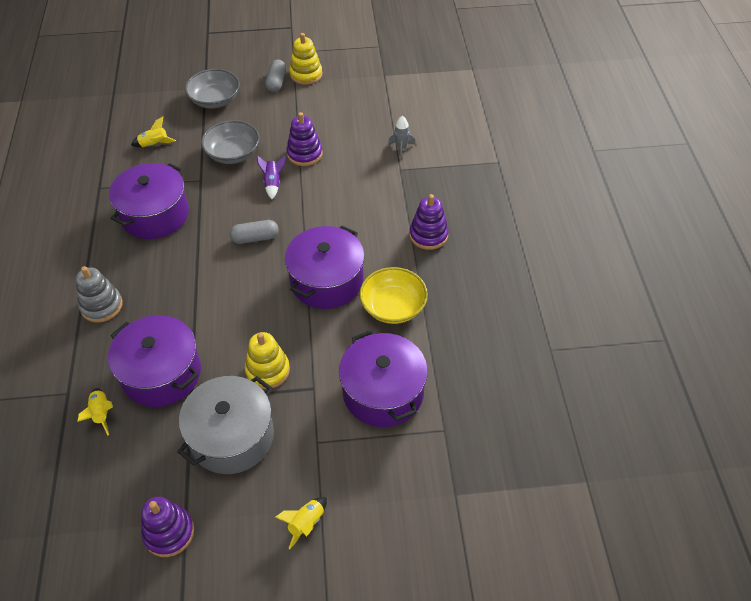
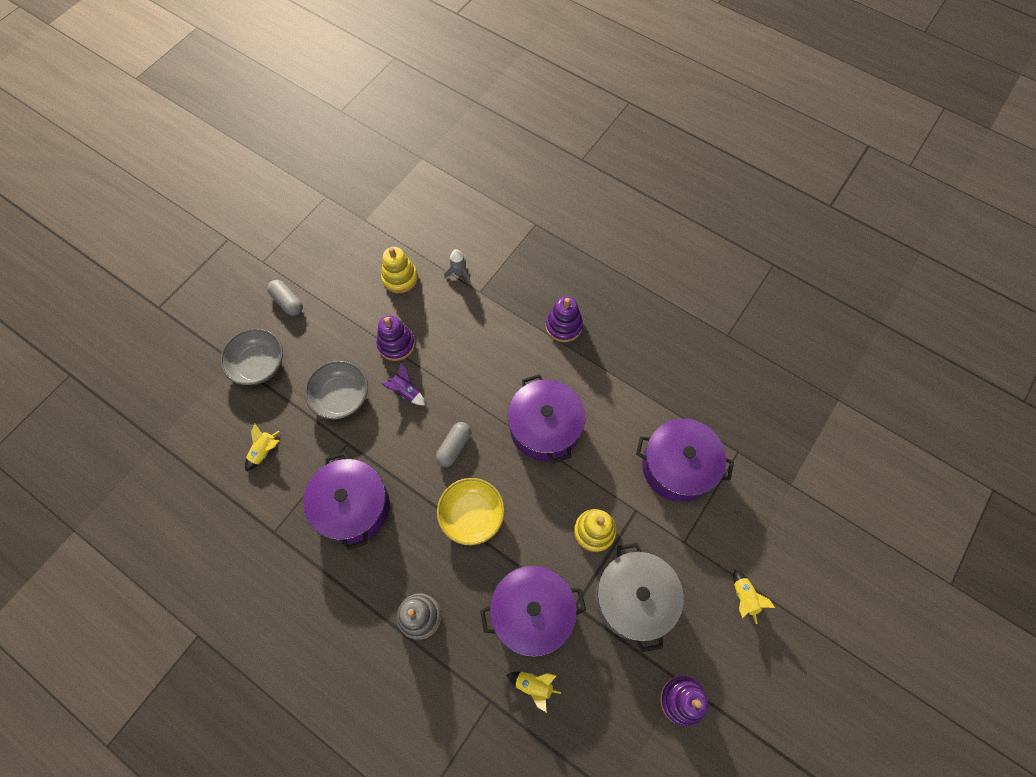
camera: 50 degrees left, 15 degrees up
(306, 74) = (302, 273): yellow stacking toy -> yellow stacking toy (400, 278)
(393, 307) = (609, 402): yellow bowl -> yellow bowl (472, 515)

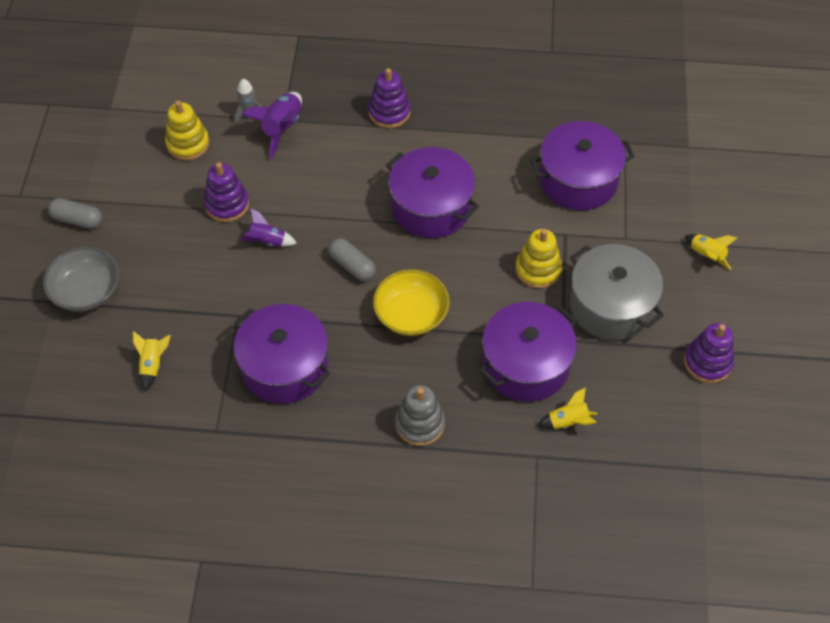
camera: 30 degrees left, 10 degrees down
(341, 396) = (201, 278): grey bowl -> none
(454, 447) = (352, 266): grey capsule -> grey capsule turned 45 degrees counterclockwise
(475, 299) = (282, 128): none -> purple rocket

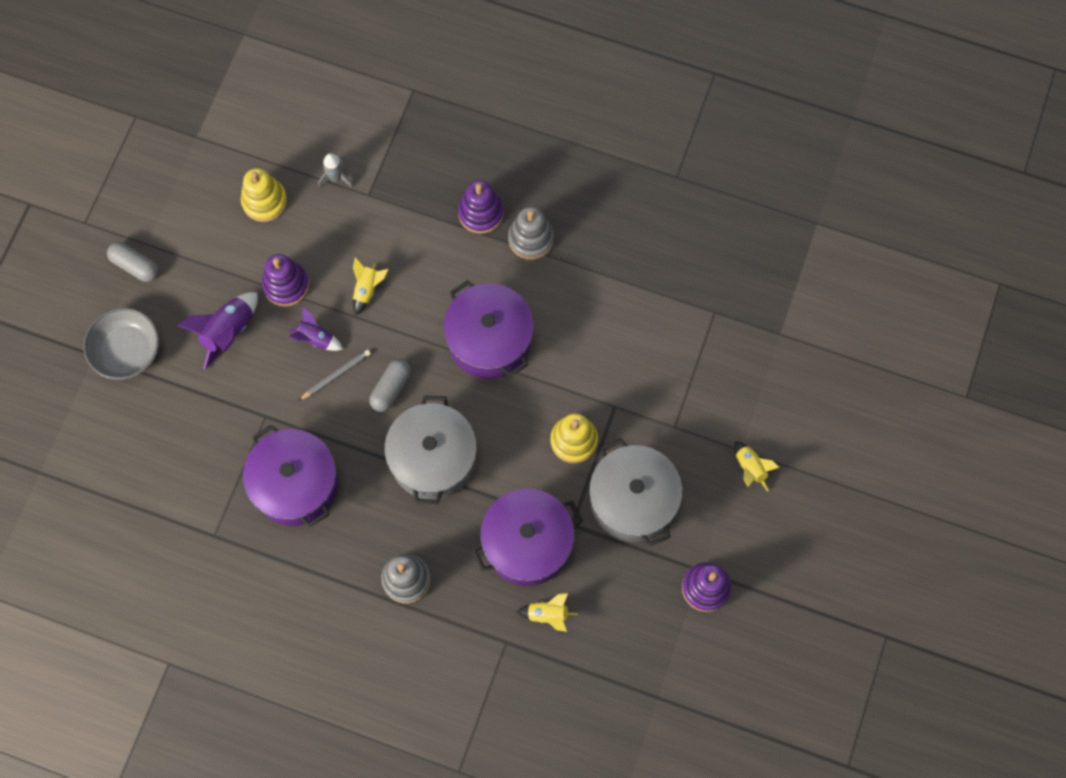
camera: 15 degrees right, 15 degrees up
(153, 365) = (172, 449): yellow rocket -> yellow rocket (367, 289)
(282, 128) = (364, 206): purple rocket -> purple rocket (228, 332)
(296, 266) = (336, 375): none -> grey pencil
(352, 266) = (391, 388): grey capsule -> grey capsule turned 60 degrees clockwise
(411, 314) = (433, 458): yellow bowl -> grey pot
(441, 122) = (530, 239): none -> grey stacking toy
(578, 180) = (650, 346): purple pot -> none

